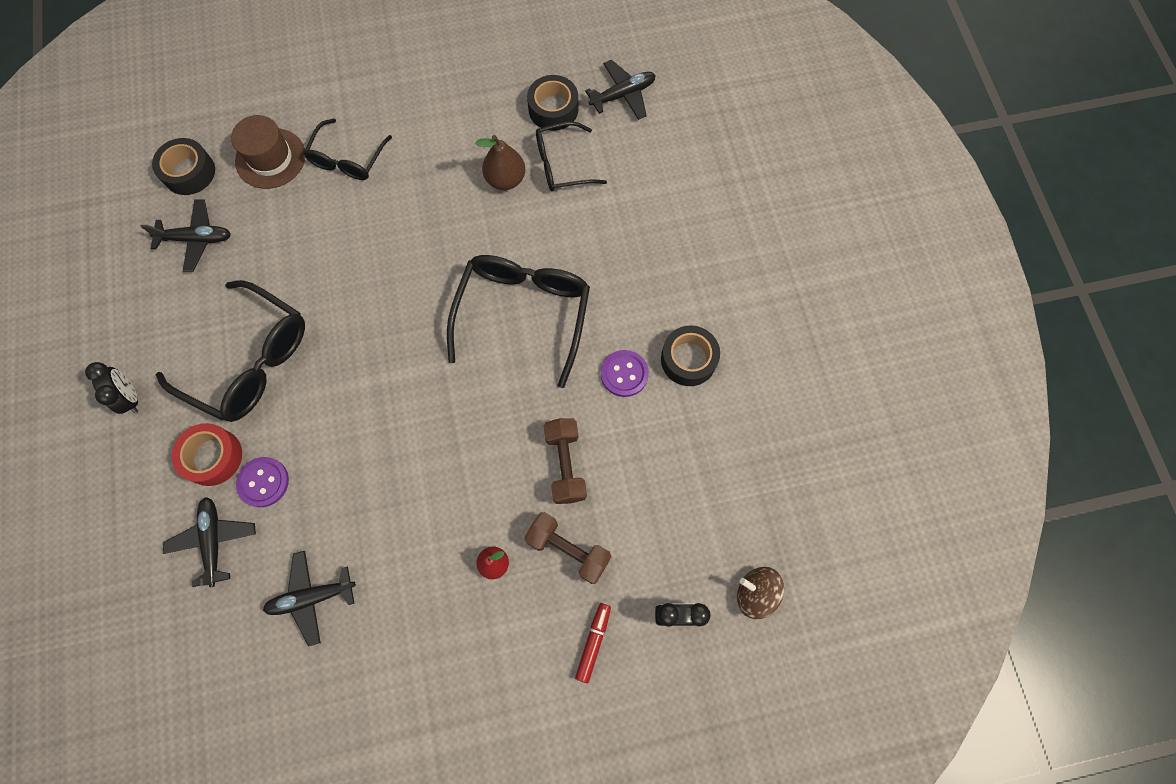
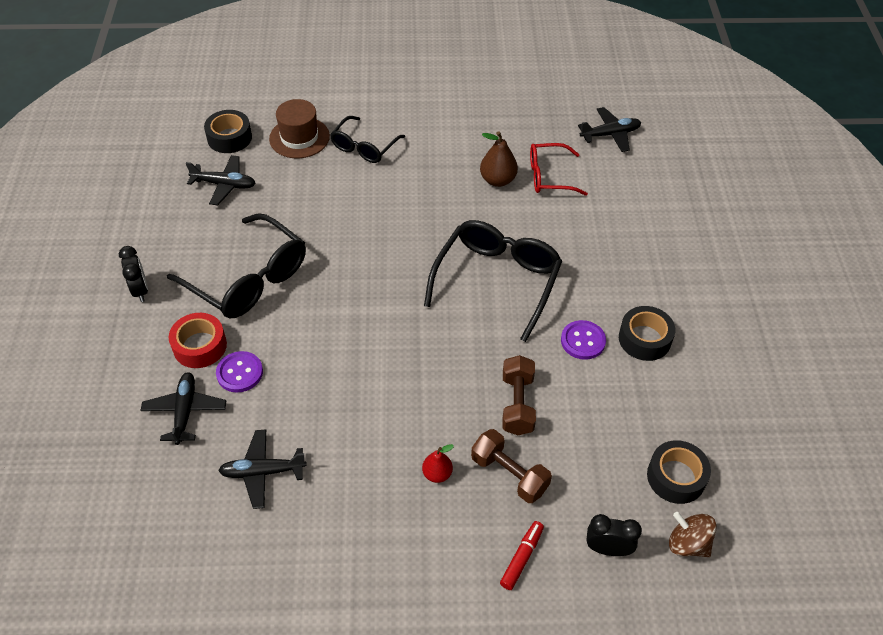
camera: 10 degrees right, 20 degrees down
(553, 109) = (547, 136): black tape -> black tape (676, 477)
(562, 164) = (549, 176): black glasses -> red glasses

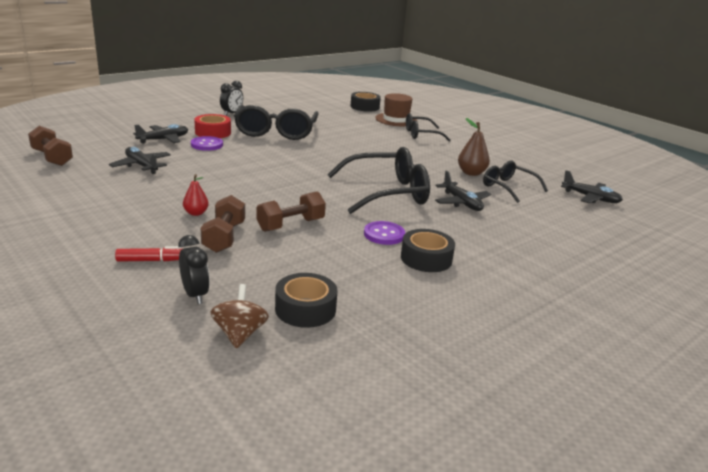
camera: 50 degrees right, 25 degrees down
(160, 563) = (52, 158): none -> brown dumbbell
(224, 185) = (331, 113): black plane -> black plane (461, 203)
(549, 176) = (508, 187): red glasses -> black glasses

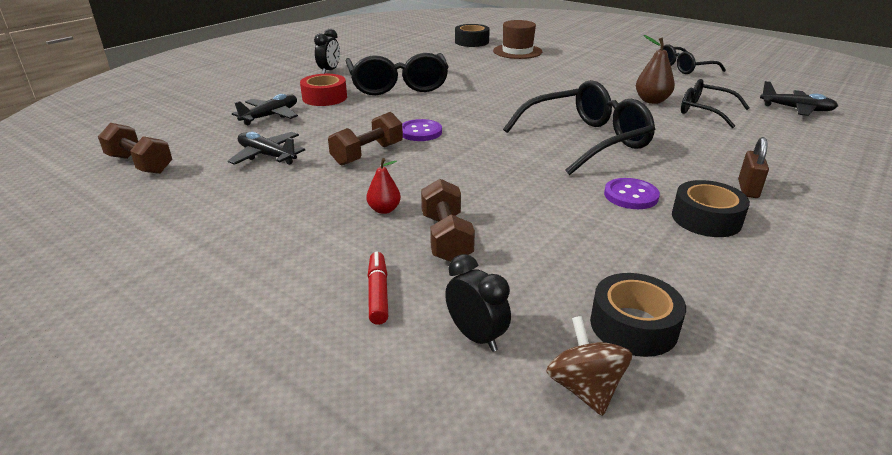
camera: 10 degrees left, 5 degrees up
(152, 260) = (378, 293): red marker -> red marker turned 75 degrees counterclockwise
(207, 145) = (329, 114): purple button -> purple button (420, 132)
(291, 225) = (513, 204): brown dumbbell -> brown dumbbell (367, 154)
(421, 134) = (559, 64): black glasses -> black glasses (685, 68)
(461, 203) = (675, 138): black plane -> none
(481, 246) = (748, 189): none -> brown padlock

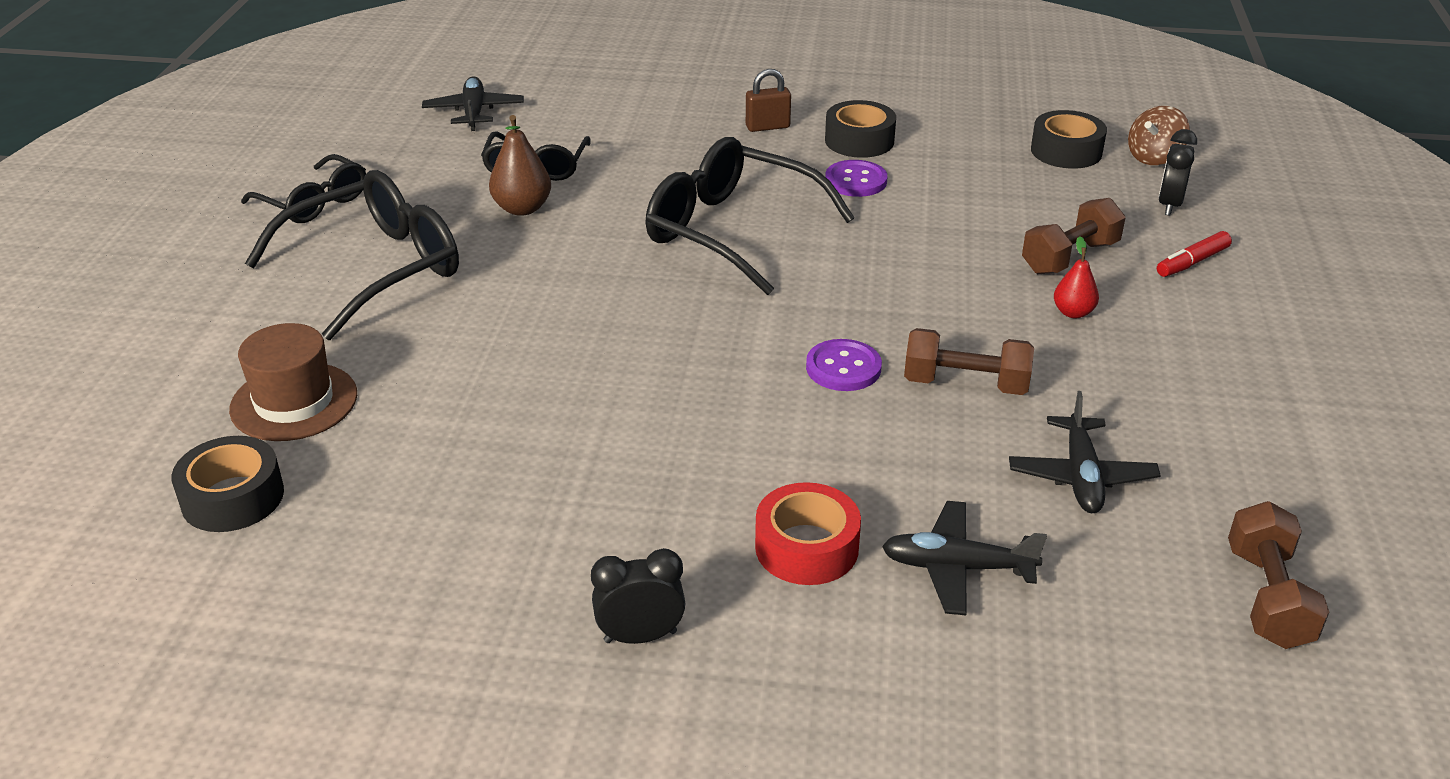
camera: 120 degrees left, 5 degrees up
(398, 85) = (653, 481): black glasses -> black glasses (374, 269)

